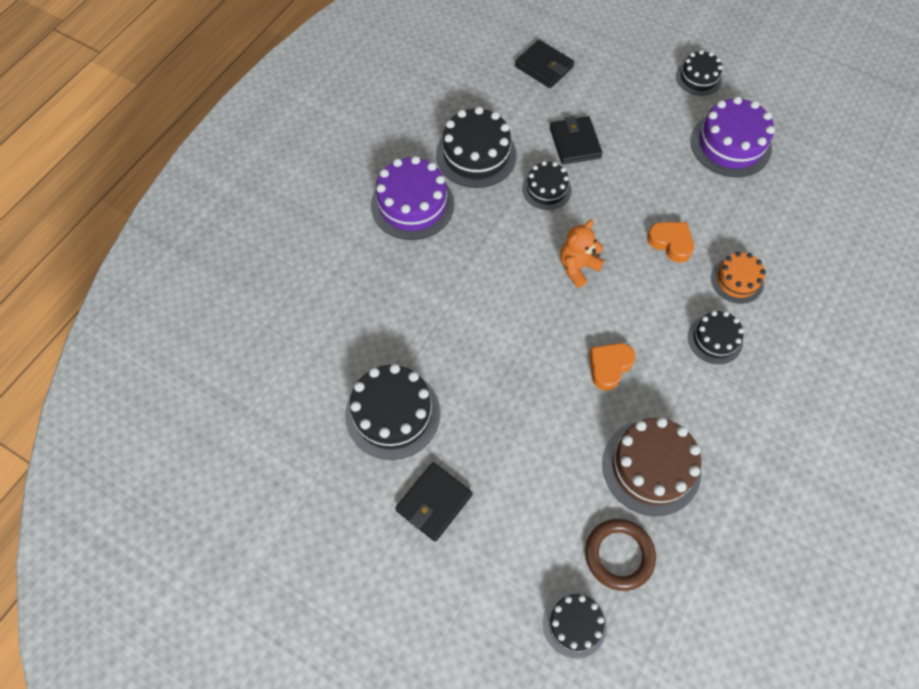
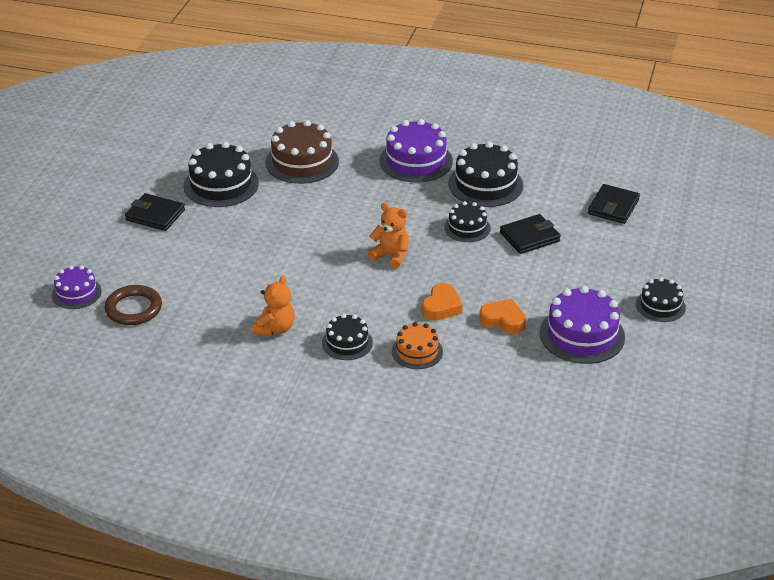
camera: 75 degrees right, 25 degrees down
(574, 624) = (76, 293): black cake -> purple cake
(609, 366) = (298, 285): orange heart -> orange heart (503, 320)
(651, 467) = (212, 317): brown cake -> brown cake (302, 162)
(681, 404) = (275, 328): none -> orange teddy bear

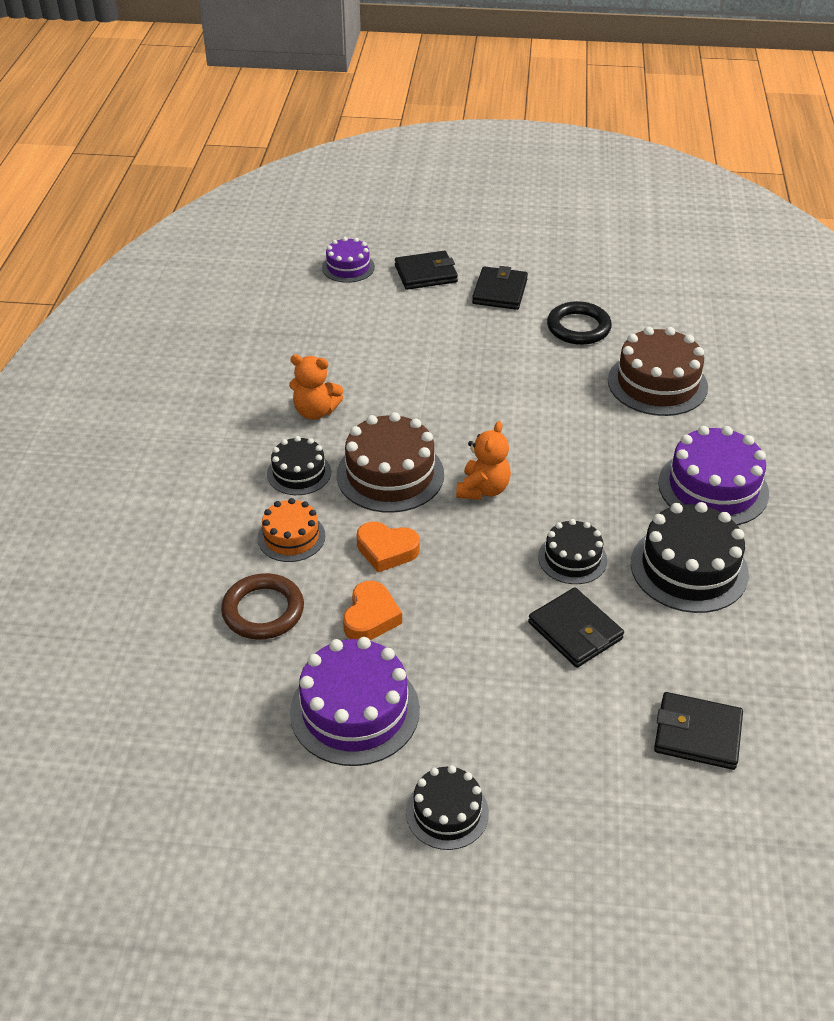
camera: 80 degrees right, 5 degrees up
(109, 250) = (426, 274): none -> black wallet
(133, 309) = (330, 307): brown ring -> brown ring (263, 611)
(221, 184) = (578, 327): black cake -> black ring
(362, 297) = (390, 474): none -> brown cake

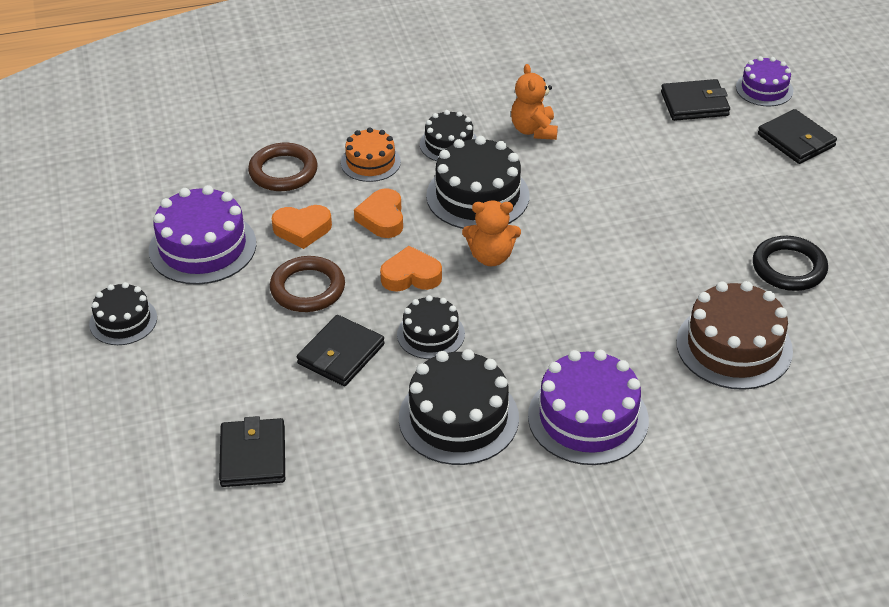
camera: 70 degrees right, 0 degrees up
(390, 474) = (477, 196): brown cake -> black cake
(466, 634) = (307, 288): none -> brown ring
(484, 551) = (411, 276): none -> orange heart
(499, 291) = (807, 197): black wallet -> black wallet (694, 104)

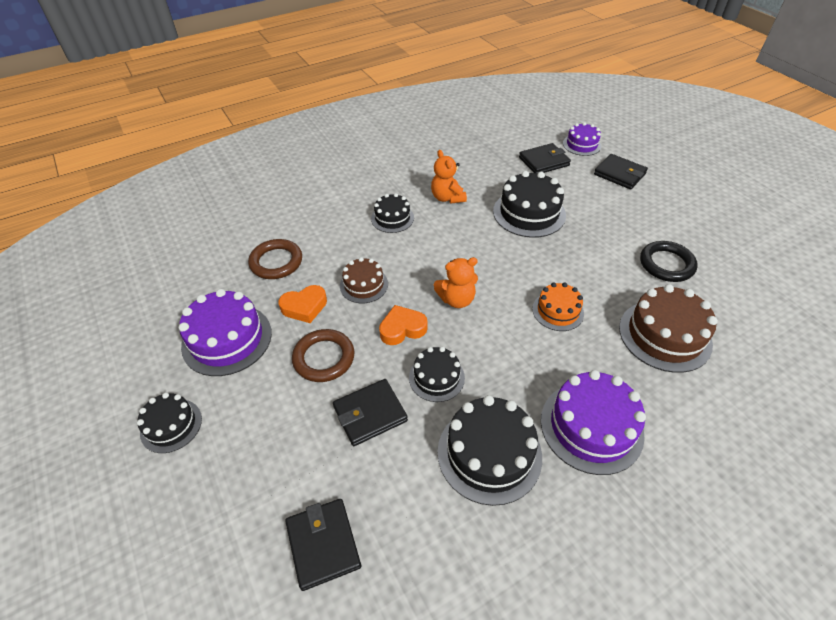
camera: 15 degrees left, 5 degrees up
(341, 354) = (370, 414): black wallet -> black wallet turned 45 degrees clockwise
(370, 162) = (340, 242): orange cake -> orange cake (558, 311)
(382, 218) = (364, 285): orange heart -> brown cake
(477, 196) = (427, 253): black cake -> black cake (529, 213)

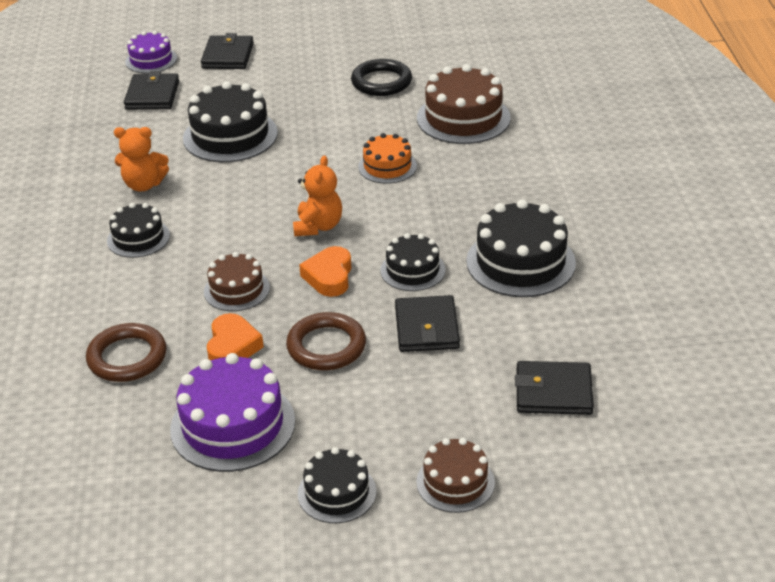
camera: 65 degrees left, 10 degrees down
(194, 503) = (455, 482): none -> brown cake
(591, 426) = (530, 195): purple cake -> none
(619, 174) = (228, 56): black wallet -> black wallet turned 60 degrees counterclockwise

